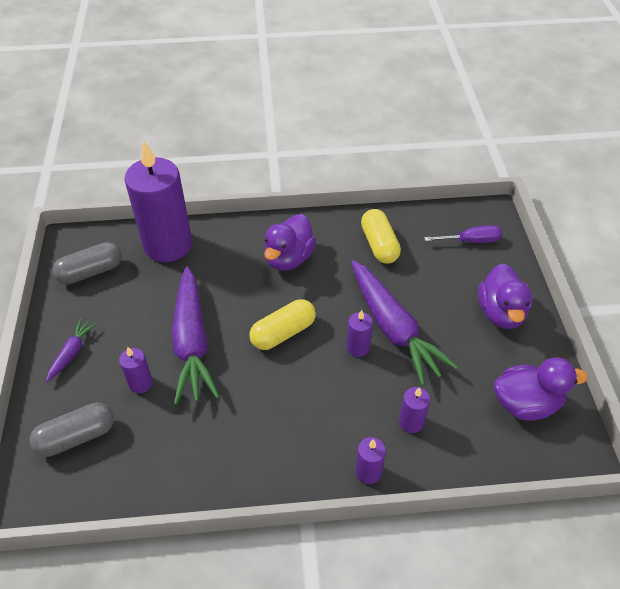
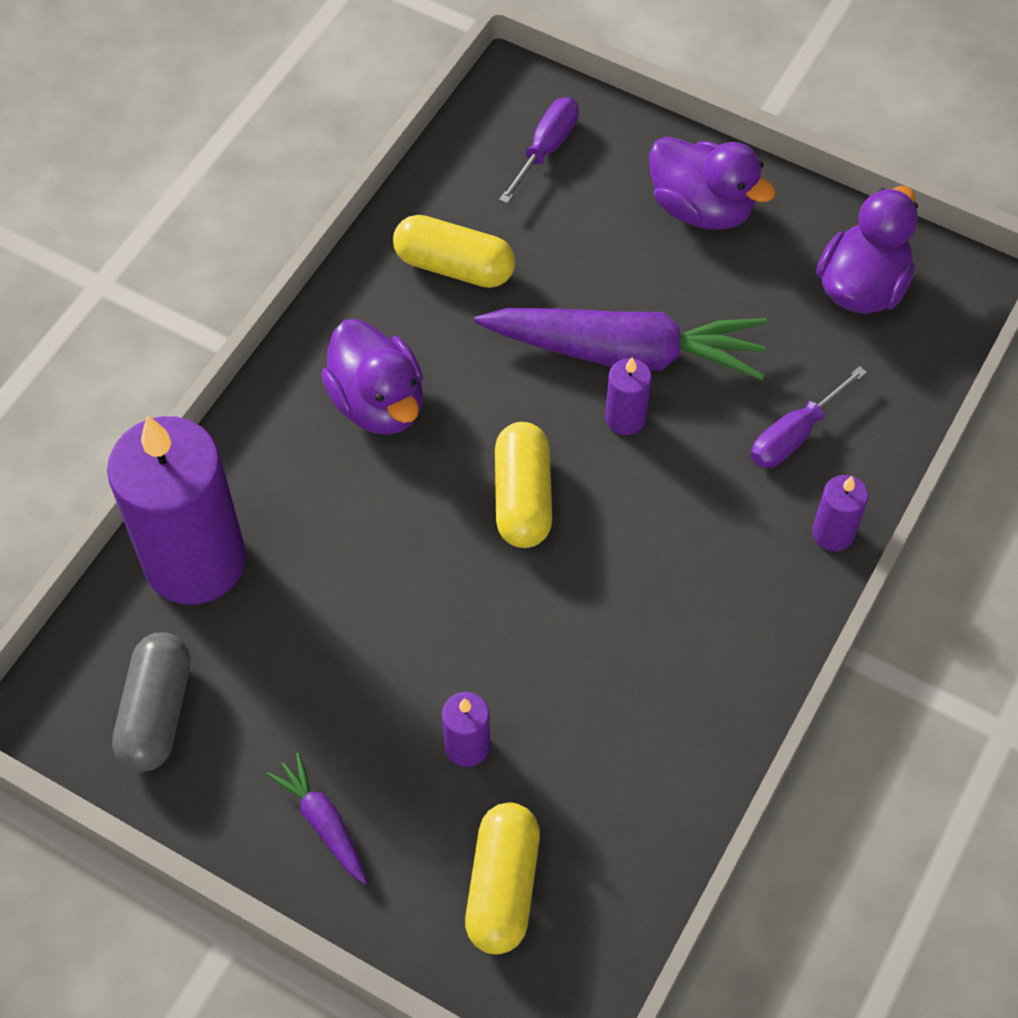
camera: 55 degrees left, 10 degrees up
(76, 437) = (503, 886): grey capsule -> yellow capsule
(192, 342) = (441, 632): purple carrot -> none
(411, 422) = (795, 434): purple candle -> purple screwdriver

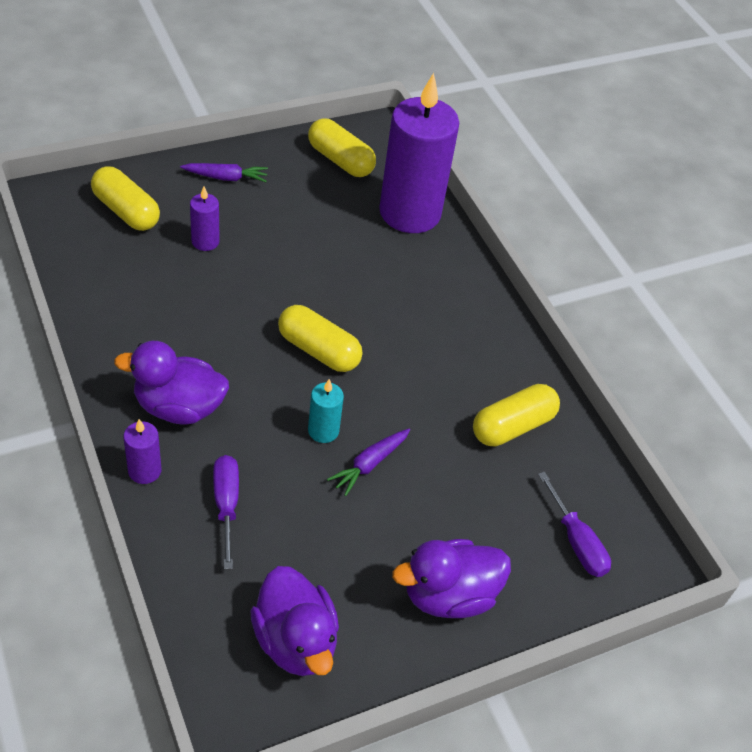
camera: 120 degrees right, 10 degrees down
(157, 712) = (340, 160): grey capsule -> yellow capsule
(378, 403) = (441, 331): purple duck -> purple duck (179, 407)
(625, 353) = (369, 464): purple carrot -> purple carrot, size x0.46
(625, 418) = (323, 431): purple candle -> turquoise candle

